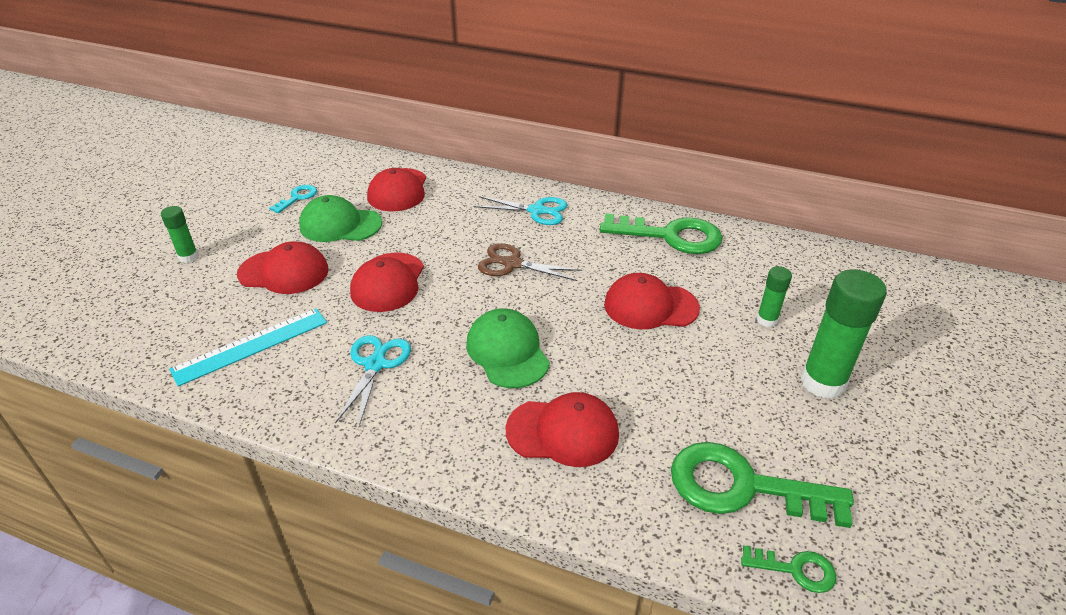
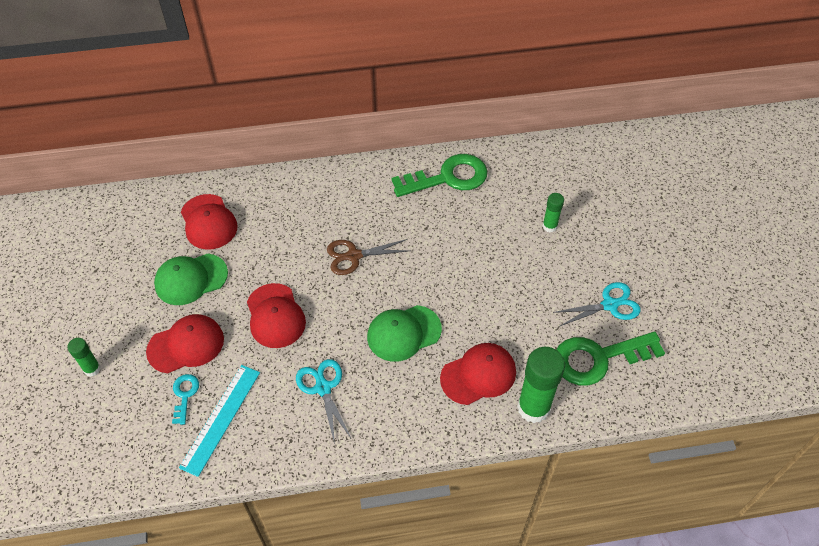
camera: 30 degrees left, 15 degrees up
(297, 197) = (129, 267): turquoise key -> turquoise key (185, 395)
(507, 352) = (403, 333): green cap -> green cap turned 60 degrees counterclockwise
(536, 211) = (335, 195): turquoise scissors -> turquoise scissors (609, 305)
(650, 306) = (471, 249): red cap -> none
(796, 569) = (649, 394): green key -> none
(822, 382) = (605, 261): green glue stick -> green glue stick (533, 408)

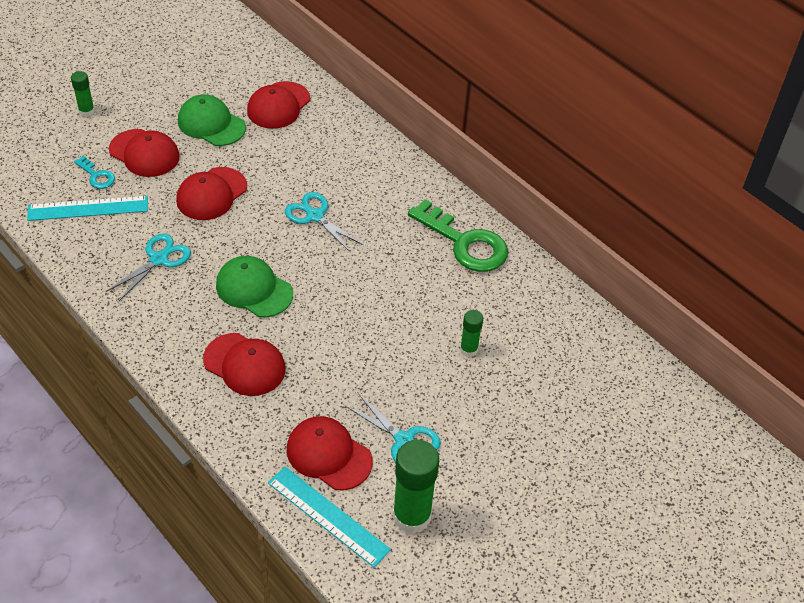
camera: 55 degrees right, 5 degrees down
(185, 395) = (97, 176): turquoise key -> turquoise key turned 75 degrees clockwise
(354, 256) = (315, 216): brown scissors -> turquoise scissors
(533, 408) = (235, 423): green glue stick -> green glue stick (411, 516)
(598, 358) = (328, 455): green key -> red cap
(652, 385) = (328, 516): none -> turquoise ruler

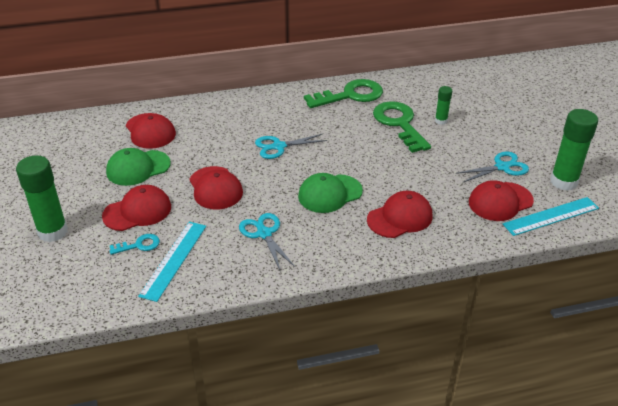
camera: 60 degrees left, 10 degrees down
(86, 111) = (53, 232): green glue stick -> green glue stick, size x1.91
(434, 309) = (399, 123): none -> green key

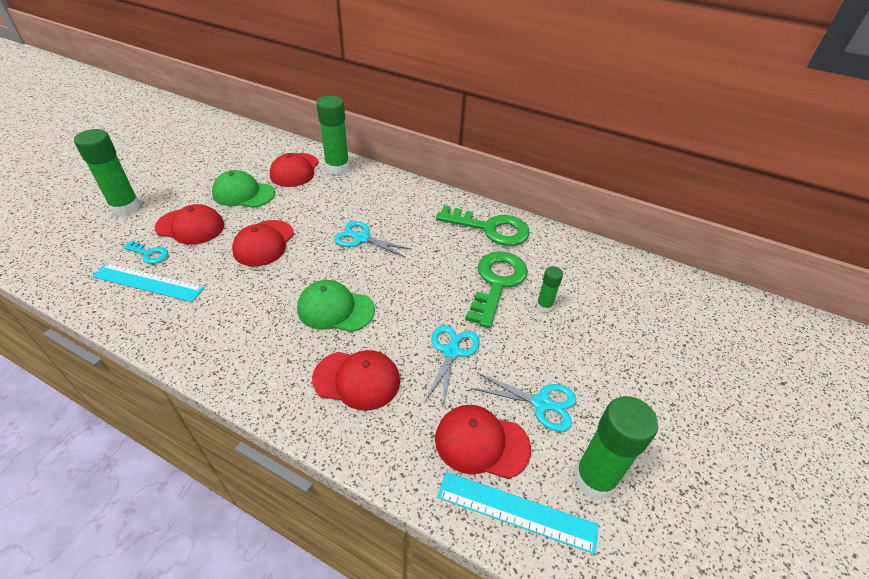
camera: 40 degrees right, 5 degrees up
(174, 260) = (148, 282): turquoise ruler -> turquoise ruler turned 45 degrees clockwise
(182, 112) = (337, 168): none -> green glue stick
(264, 234) = (233, 308): turquoise scissors -> turquoise scissors (451, 352)

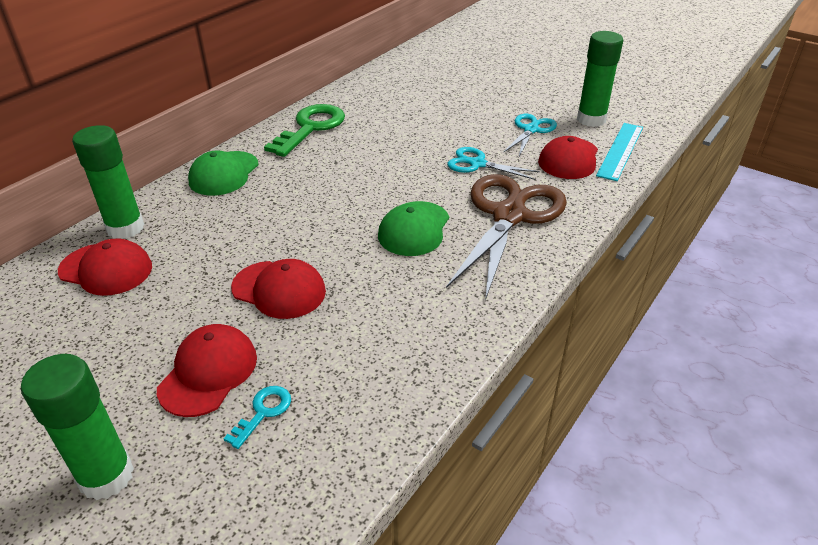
camera: 80 degrees left, 5 degrees down
(148, 282) = (332, 400): turquoise ruler -> none
(243, 193) = (142, 320): green cap -> green cap (224, 174)
(357, 380) = (509, 216): red cap -> brown scissors
(361, 238) = (298, 209): turquoise scissors -> none
(497, 282) = (393, 133): green key -> none
(544, 306) = (428, 114): green glue stick -> none

